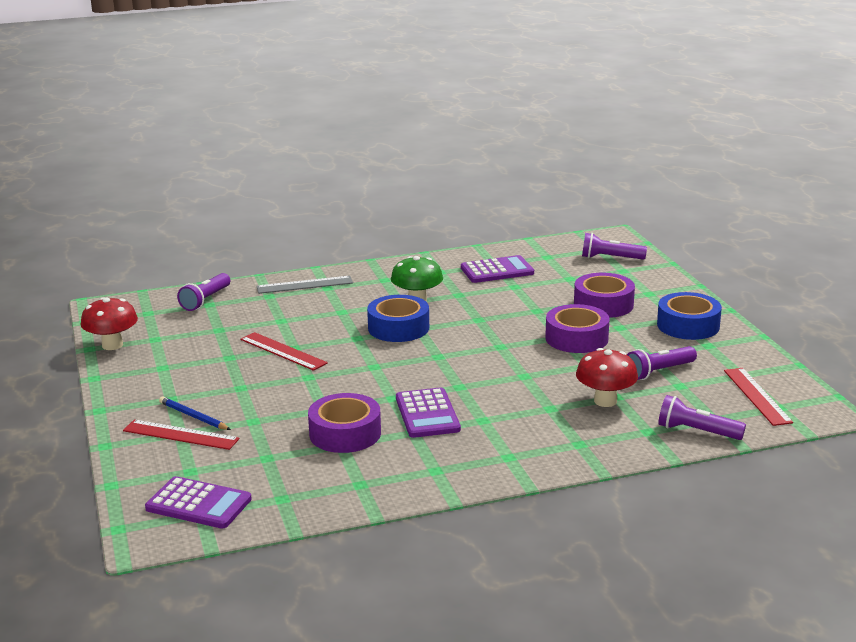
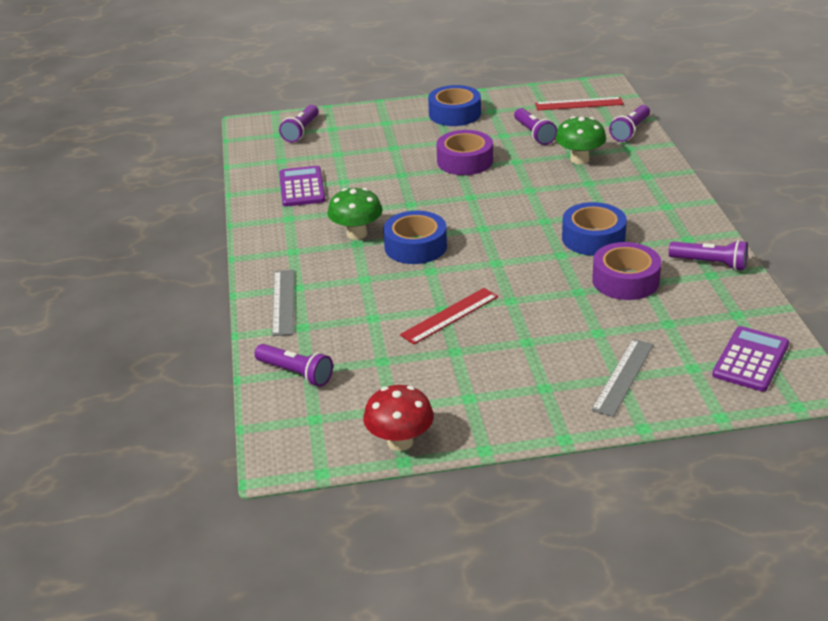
camera: 80 degrees left, 10 degrees up
(181, 435) = (623, 376): red ruler -> grey ruler
(193, 416) = (585, 370): blue pencil -> none
(382, 484) = (710, 264): none -> purple flashlight
(427, 414) = (593, 238): purple calculator -> blue tape
(603, 304) = (401, 143): purple tape -> none
(605, 401) = (579, 159): red mushroom -> green mushroom

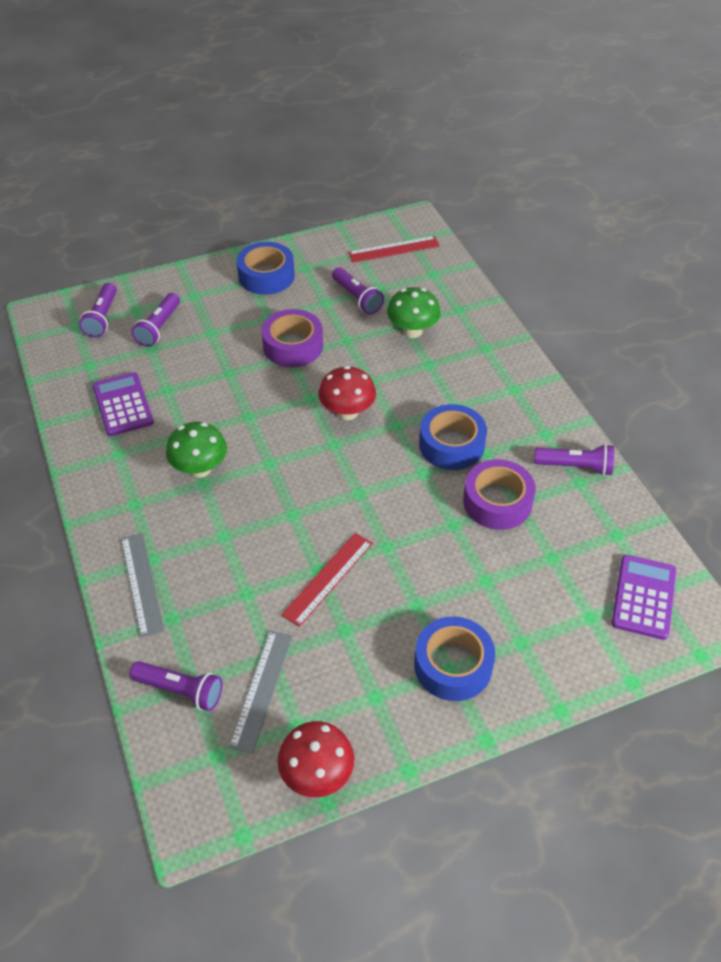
camera: 15 degrees left, 15 degrees up
(415, 246) = (268, 480): blue tape -> blue tape (453, 665)
(501, 208) = (347, 412): none -> red mushroom
(623, 376) = (525, 640): grey ruler -> grey ruler (261, 689)
(630, 131) = (455, 284): purple flashlight -> purple flashlight (159, 327)

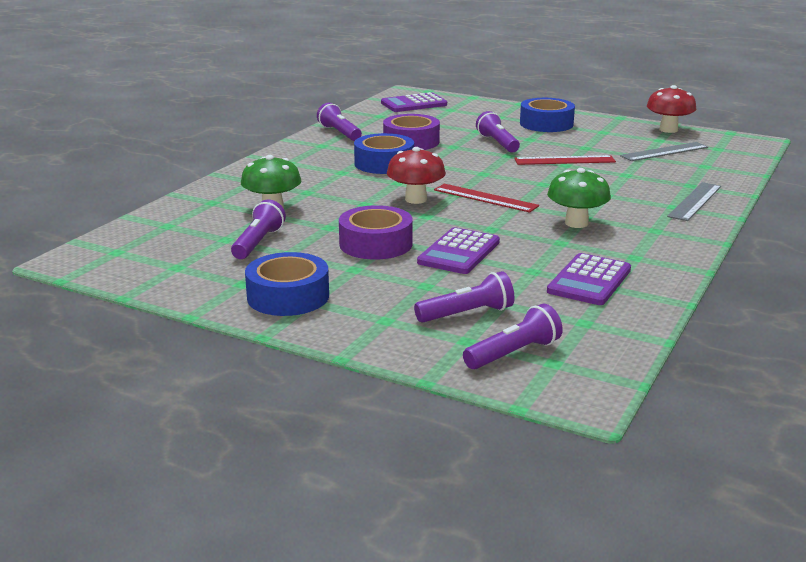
camera: 130 degrees left, 25 degrees down
(180, 690) = (716, 166): purple flashlight -> purple flashlight (497, 143)
(233, 375) = (459, 252): none -> purple calculator
(394, 249) = (144, 253): red ruler -> red ruler (485, 198)

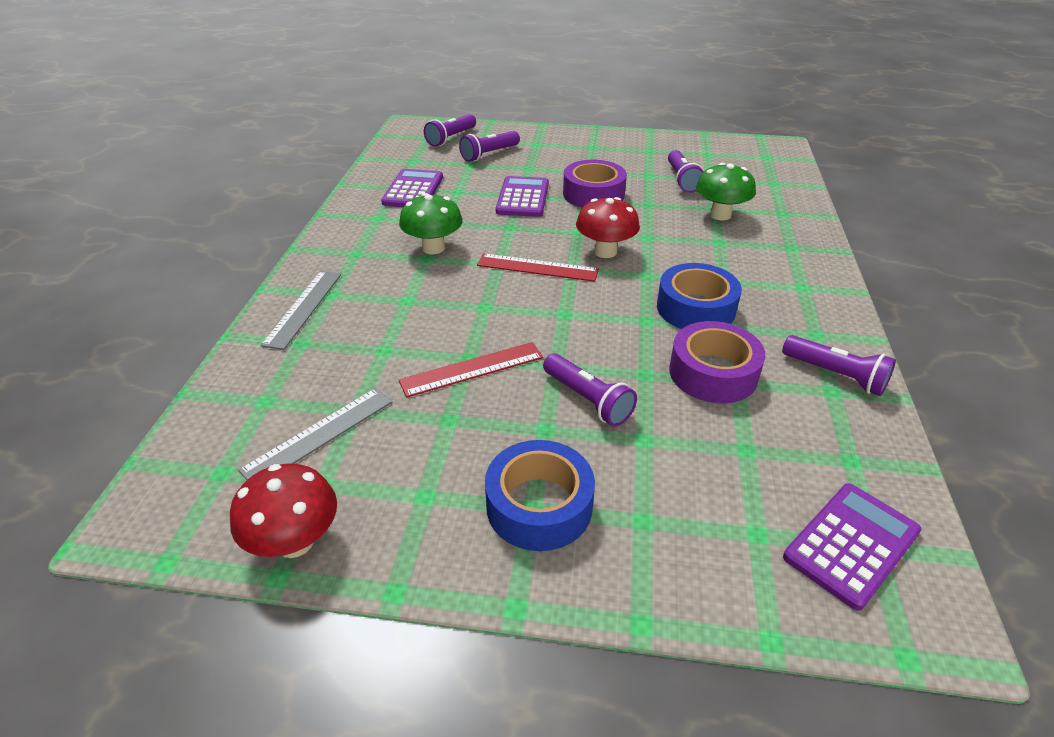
camera: 160 degrees right, 15 degrees up
(288, 296) = (609, 147): blue tape -> none

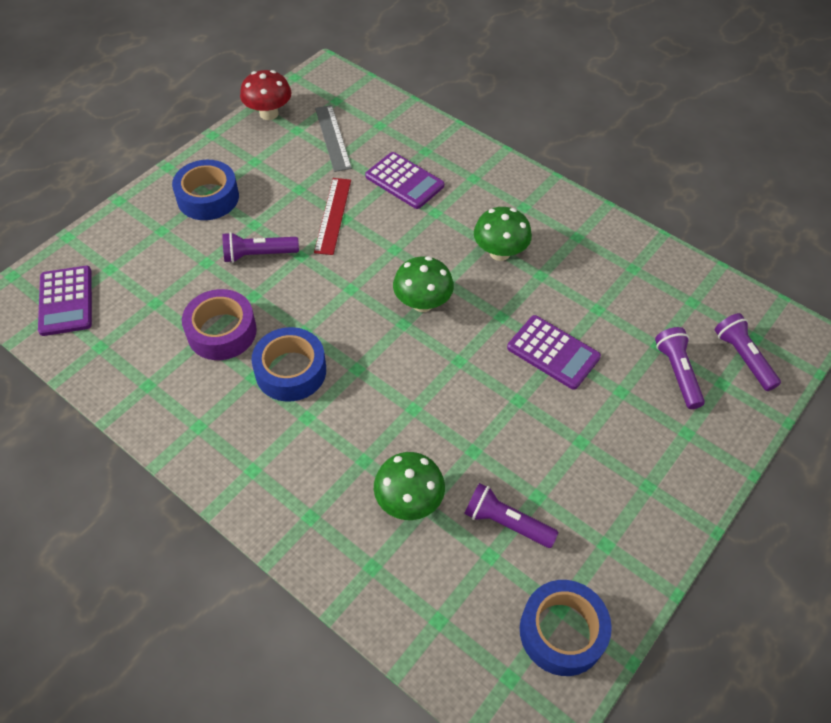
camera: 120 degrees right, 15 degrees up
(303, 308) = (465, 161): grey ruler -> none
(413, 190) = (620, 278): purple calculator -> purple calculator (404, 181)
(537, 267) = (422, 303): red ruler -> green mushroom
(593, 194) = (524, 415): purple tape -> none
(605, 251) = (412, 361): red mushroom -> none
(719, 150) = (562, 632): none -> blue tape
(836, 375) = (155, 400): purple flashlight -> none

